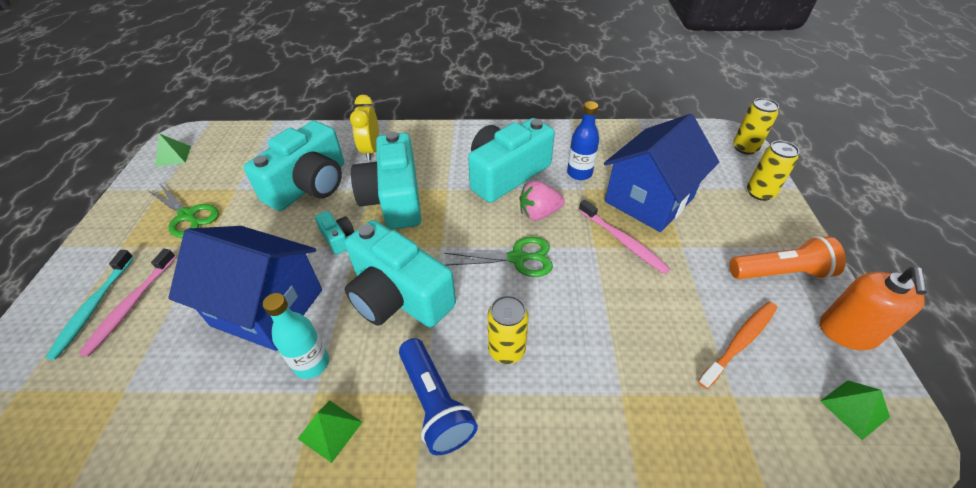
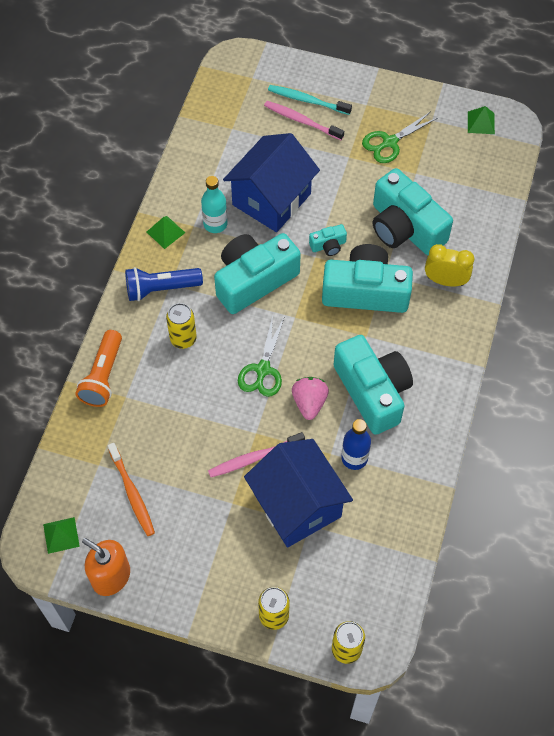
camera: 105 degrees right, 15 degrees up
(780, 273) = (178, 566): orange flashlight -> orange flashlight (103, 376)

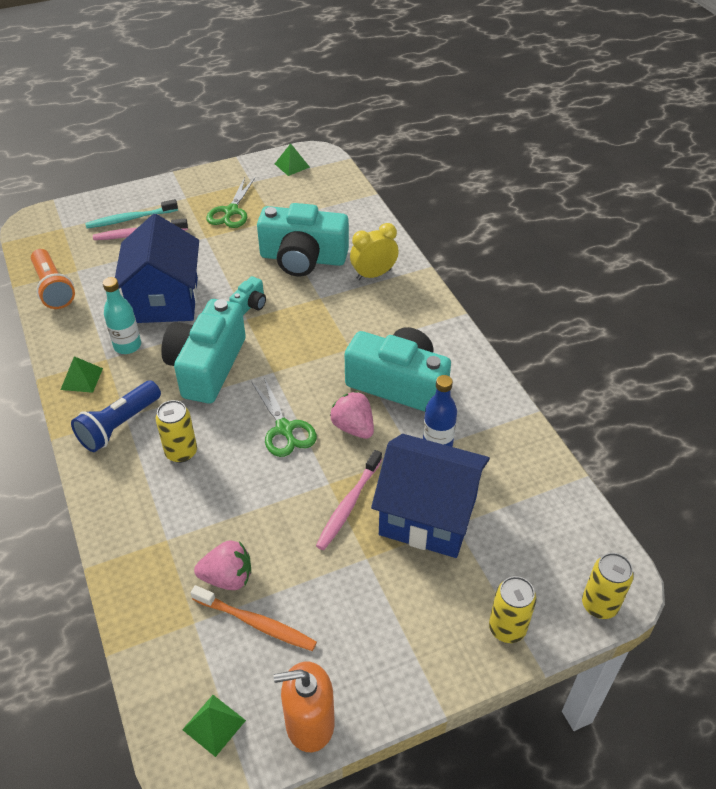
camera: 40 degrees left, 15 degrees down
(103, 376) = (124, 537): orange flashlight -> orange flashlight (53, 288)
(140, 451) = (227, 577): none -> pink strawberry
(365, 291) = (316, 318): turquoise camera -> none

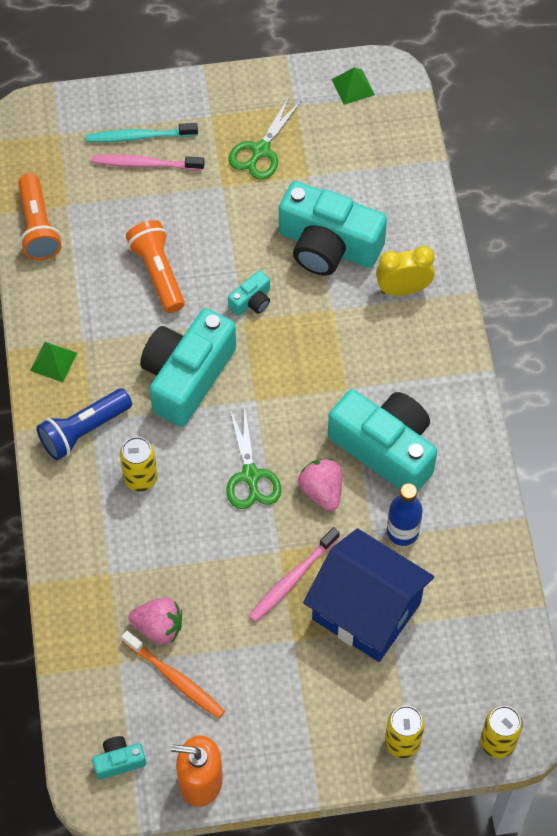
camera: 15 degrees right, 15 degrees up
(127, 346) = (107, 328): turquoise bottle -> none
(164, 300) = (158, 273): blue house -> orange flashlight
(214, 725) = (119, 761): green pyramid -> turquoise camera

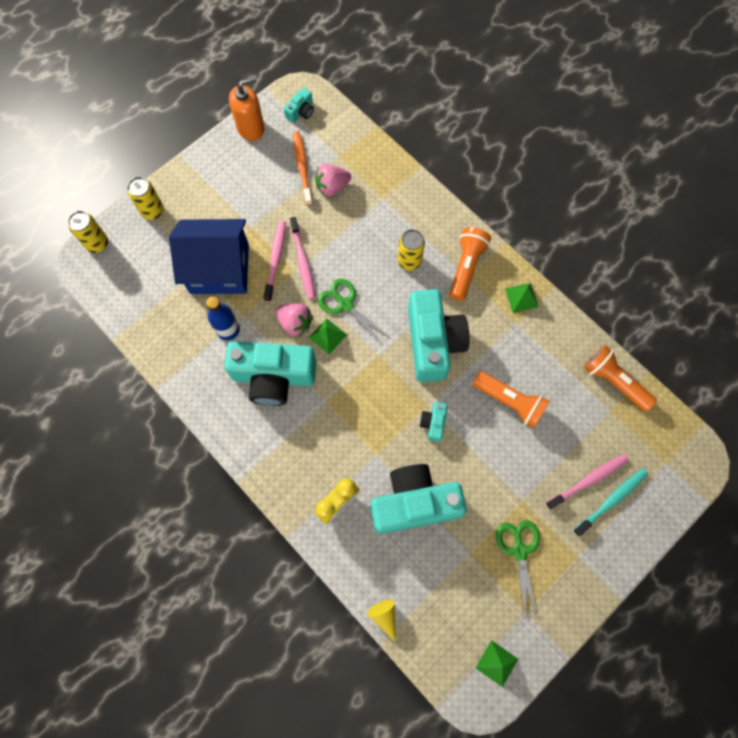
camera: 145 degrees right, 10 degrees up
(83, 431) = (466, 267): blue flashlight -> orange flashlight
(175, 679) = (302, 167): orange toothbrush -> orange toothbrush turned 75 degrees clockwise
(262, 556) = (303, 262): none -> pink toothbrush
(295, 454) = (327, 336): none -> green pyramid
(427, 176) = (384, 616): none -> yellow cone

